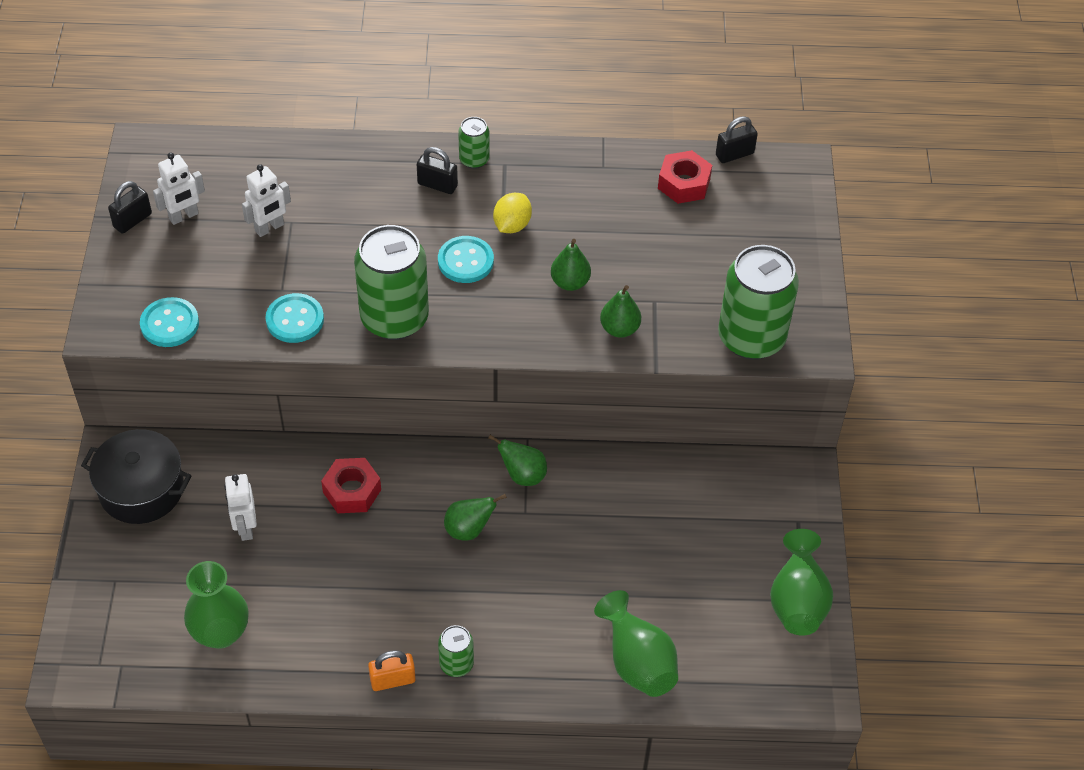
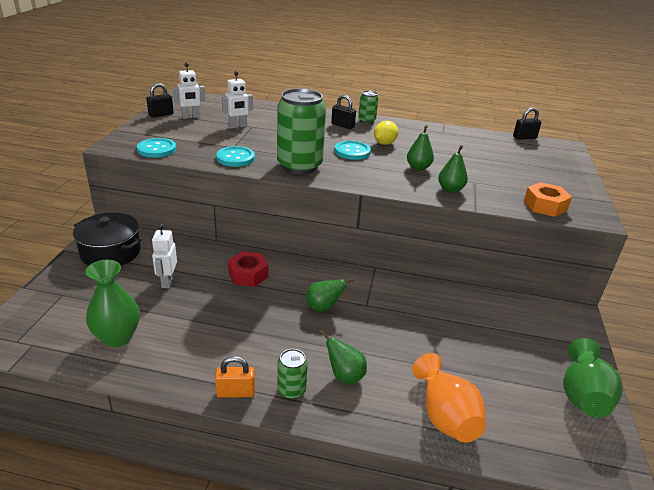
camera: 10 degrees right, 20 degrees down
(523, 475) = (368, 285): green pear -> green pear (344, 375)
(637, 661) = (445, 416): green vase -> orange vase
(684, 183) = (493, 143): red nut -> none
(751, 338) = (545, 205): green can -> orange nut

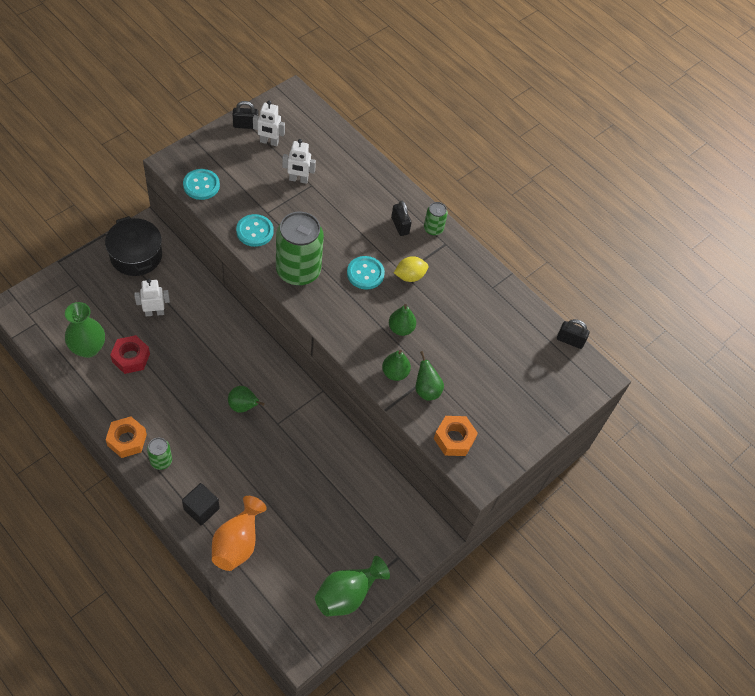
camera: 30 degrees right, 25 degrees up
(167, 281) = (154, 312): white robot -> white robot turned 45 degrees clockwise
(236, 392) = (127, 440): orange padlock -> orange nut
(248, 274) = (217, 339): red nut -> red nut (131, 358)
(344, 375) = (203, 472): green pear -> green pear (426, 390)
(377, 408) = (201, 509): none -> black cube

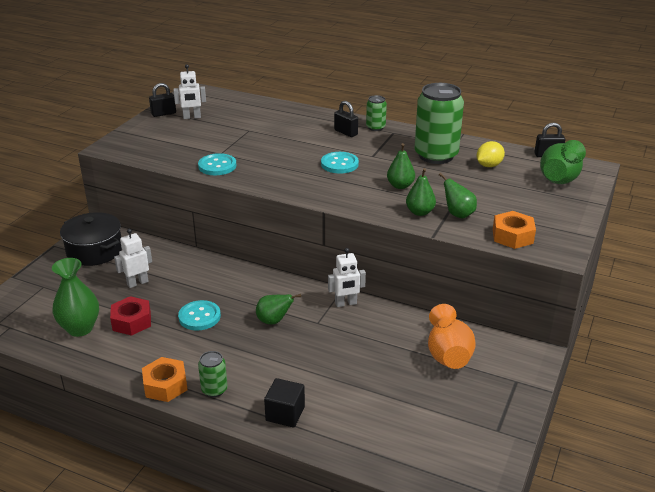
camera: 15 degrees left, 25 degrees down
(201, 185) = (146, 153): turquoise button -> turquoise button (199, 317)
(237, 543) = (344, 428): orange vase -> orange vase (448, 354)
(298, 179) = (234, 130): white robot -> white robot (346, 303)
(298, 271) = (277, 177): green can -> green can (436, 155)
(347, 594) = (492, 429): green vase -> green vase (560, 178)
(409, 276) = (380, 156): yellow lemon -> yellow lemon (489, 165)

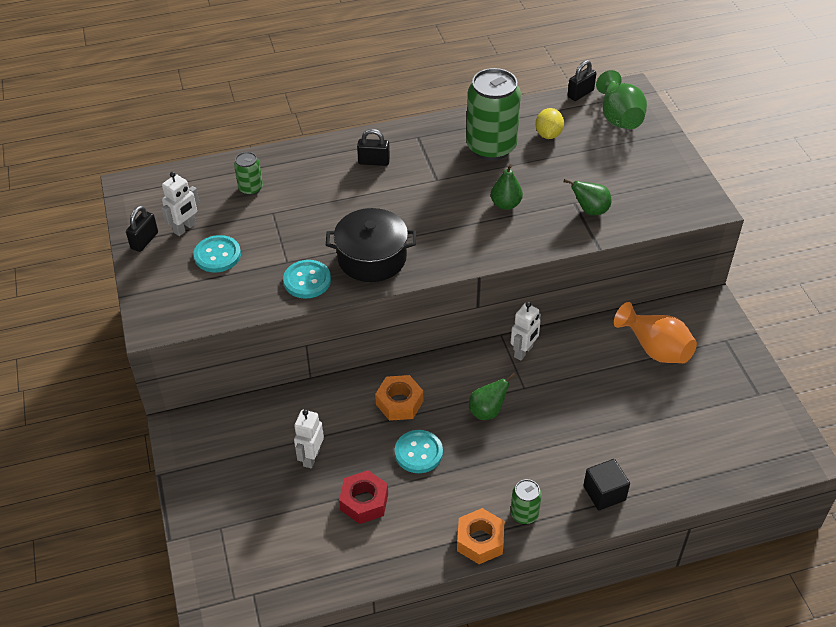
camera: 40 degrees left, 15 degrees up
(80, 328) = (325, 544): green vase -> none
(94, 251) = (214, 451): black pot -> black pot (372, 258)
(339, 164) = (420, 208): turquoise button -> turquoise button (217, 255)
(375, 127) = (393, 139): green can -> green can (250, 188)
(420, 212) = (558, 227): green pear -> none
(512, 236) = (656, 210): orange nut -> orange nut (399, 403)

